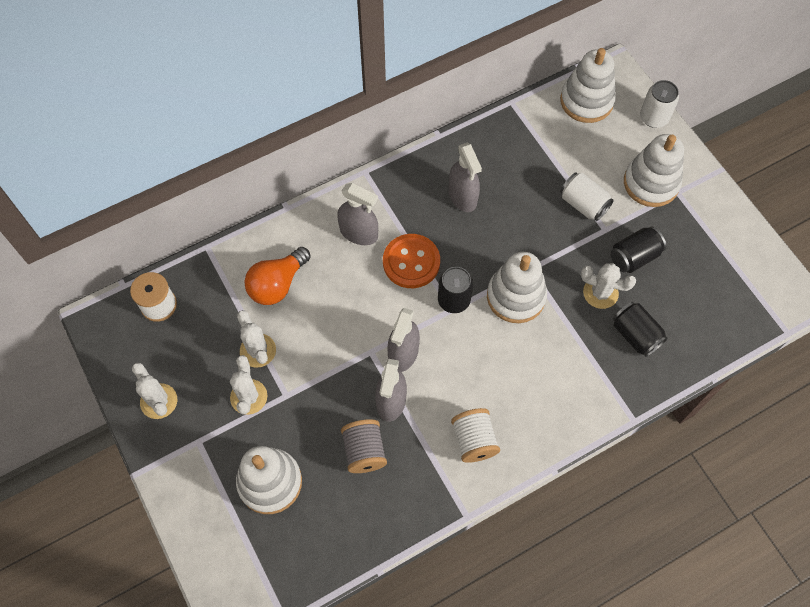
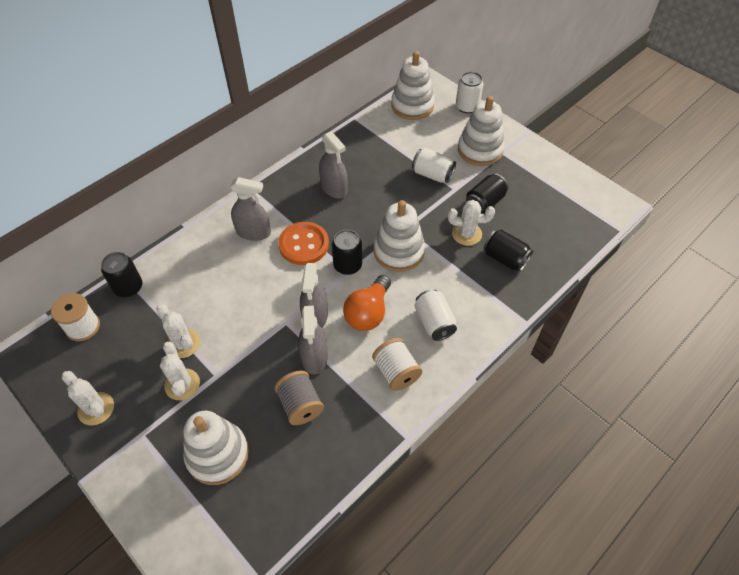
camera: 15 degrees left, 10 degrees down
(212, 269) = (128, 287): none -> black can
(277, 284) = (190, 286): orange light bulb -> orange light bulb (368, 313)
(531, 393) = (434, 322): none -> white can

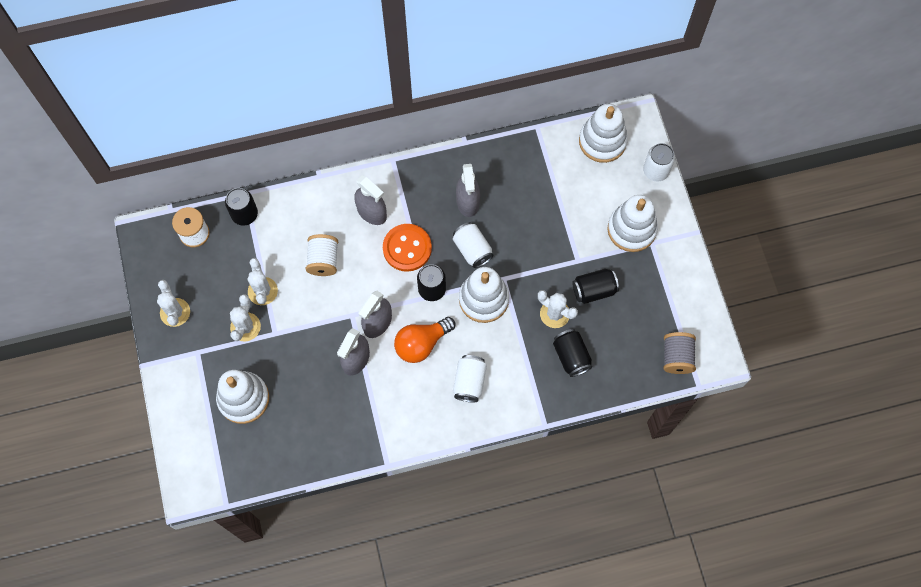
camera: 30 degrees right, 15 degrees up
(300, 405) = (323, 393): grey spool -> grey spool (676, 357)
(396, 372) = (411, 408): white spool -> white spool (323, 260)
(432, 174) = (567, 234): white can -> white can (472, 249)

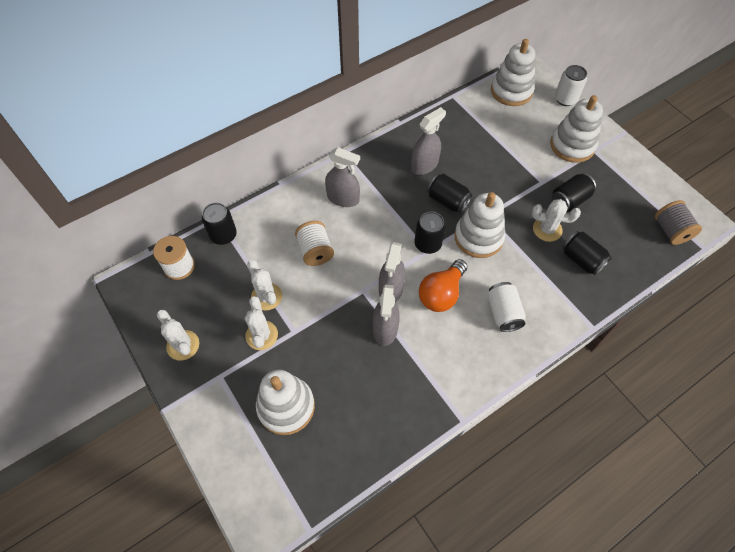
camera: 20 degrees left, 10 degrees down
(407, 248) = (389, 217): orange button -> none
(467, 201) = (424, 165): grey spray bottle -> grey spray bottle turned 105 degrees counterclockwise
(472, 249) = (447, 201): white can -> black can

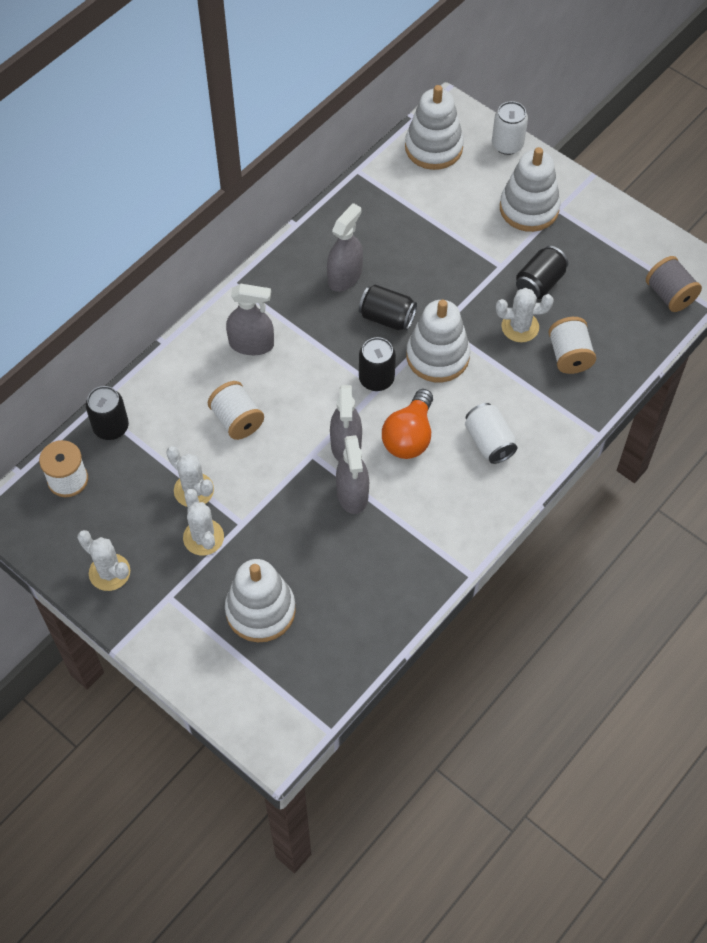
camera: 15 degrees left, 0 degrees up
(581, 260) = (569, 356): black can -> white spool

